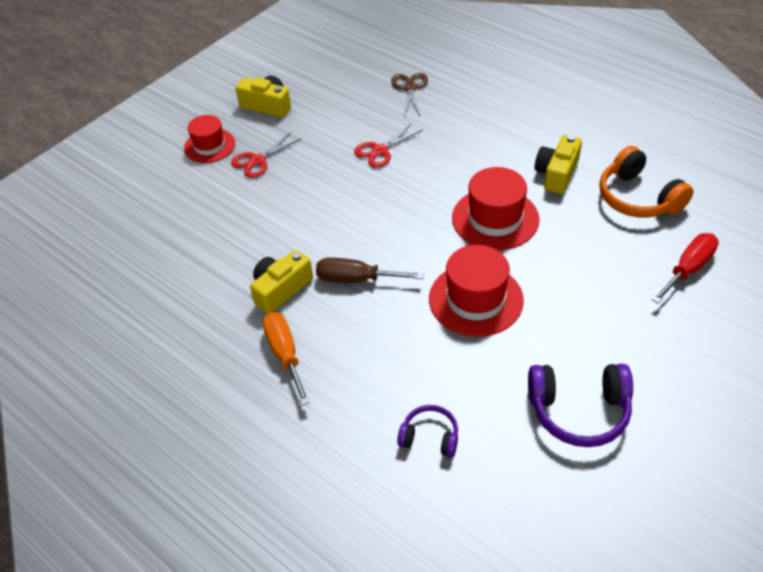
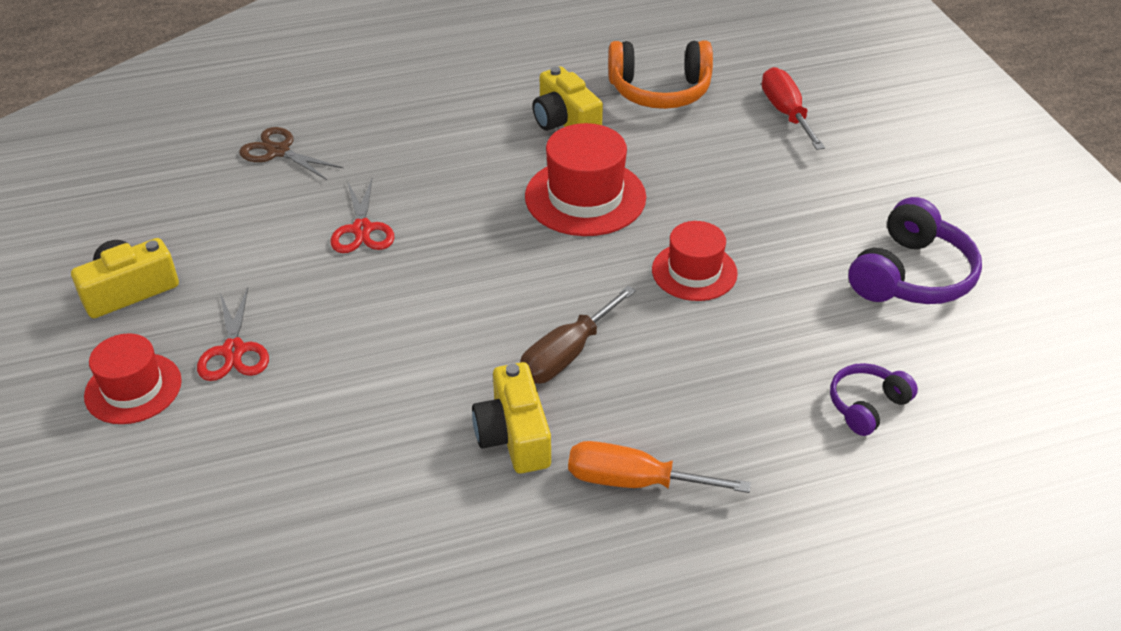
camera: 60 degrees left, 5 degrees down
(475, 299) = (694, 272): red hat -> red hat, size x0.66

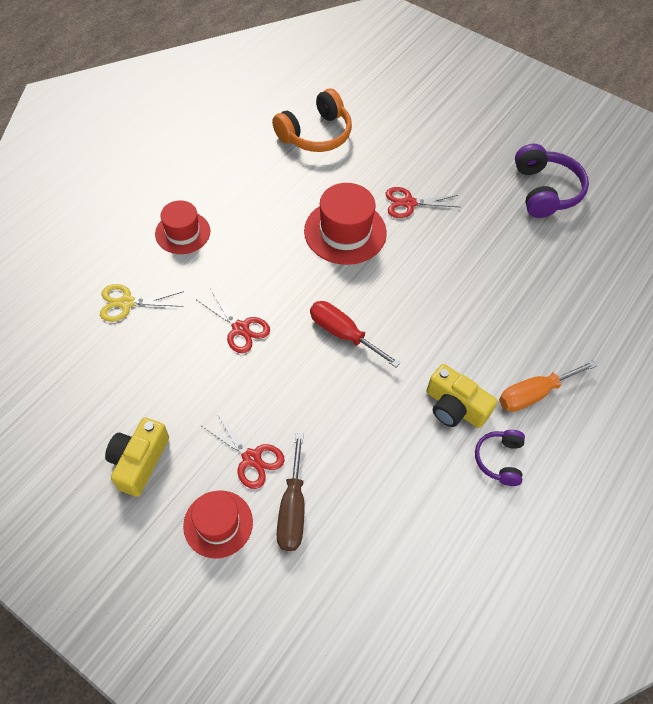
camera: 40 degrees left, 15 degrees up
(278, 151) = (127, 303): brown scissors -> yellow scissors
(565, 121) = (283, 184): yellow camera -> none
(566, 354) = (433, 341): brown screwdriver -> brown screwdriver (292, 509)
(694, 272) = (446, 249): red hat -> red hat (182, 232)
(699, 205) = (409, 203): none -> red scissors
(786, 113) = (396, 116): red screwdriver -> red screwdriver (343, 334)
(867, 405) = (591, 281): purple headphones -> purple headphones (499, 460)

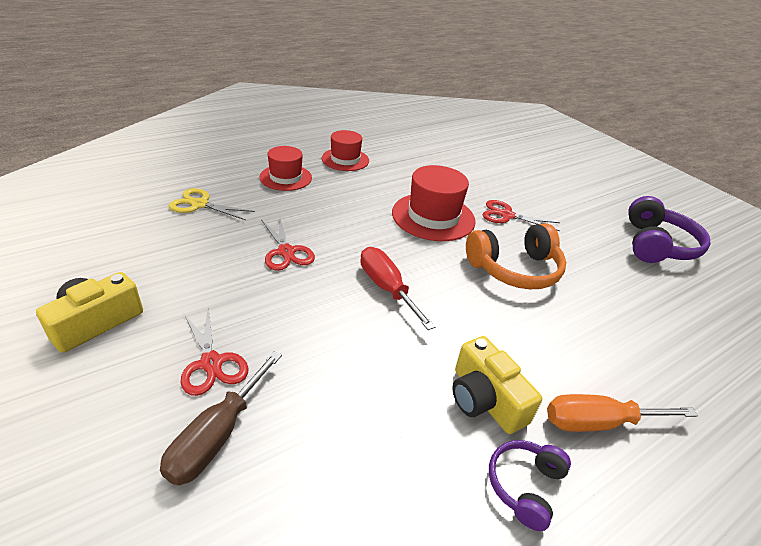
camera: 20 degrees right, 20 degrees down
(218, 524) = (119, 416): red hat -> red hat (345, 159)
(316, 134) = (441, 155): orange headphones -> orange headphones (515, 269)

